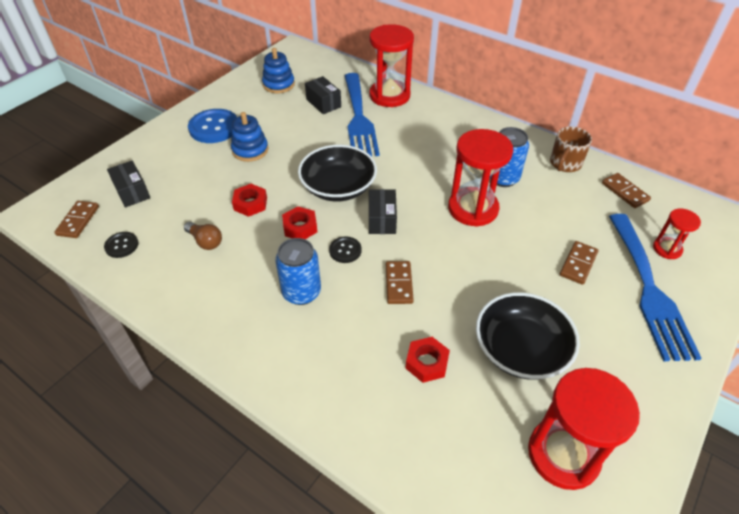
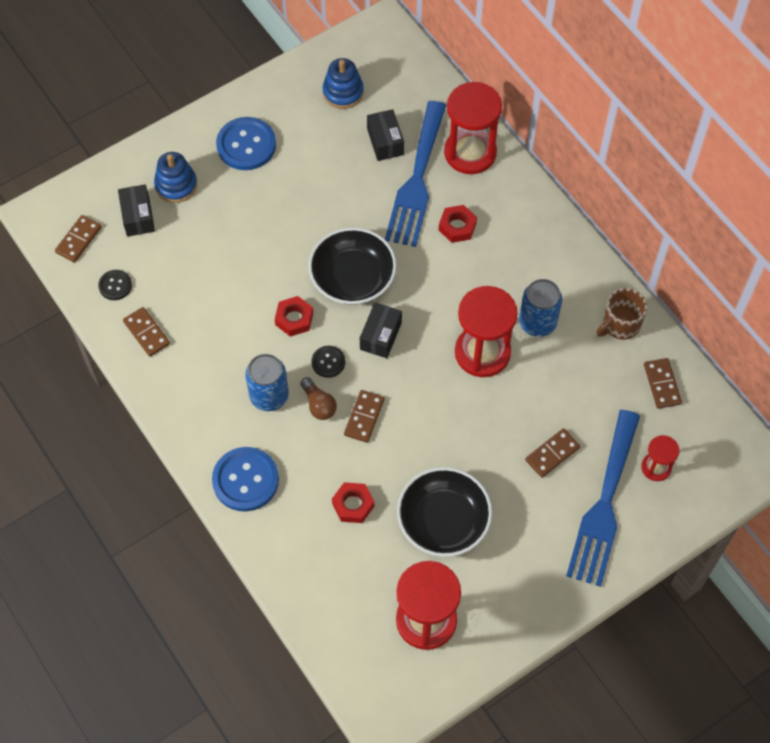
camera: 20 degrees right, 15 degrees up
(162, 274) = (147, 333): none -> brown domino
(205, 241) = (196, 306): brown light bulb -> brown light bulb (318, 404)
(250, 150) = (276, 194): blue stacking toy -> blue stacking toy (176, 185)
(250, 203) = (254, 271): red nut -> red nut (457, 226)
(307, 374) = (245, 480): none -> blue button

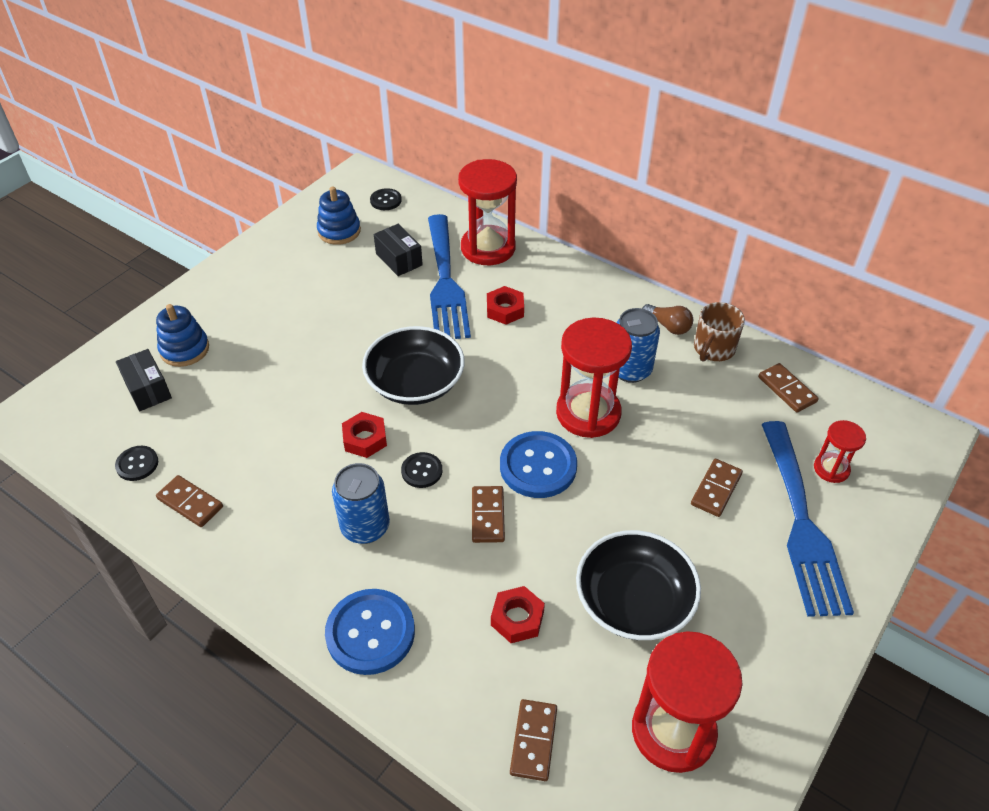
camera: 20 degrees left, 15 degrees down
(78, 240) = (80, 430): brown domino -> brown domino (533, 741)
(246, 145) = (253, 296): blue button -> blue button (538, 466)
(318, 404) = (428, 518): brown light bulb -> brown light bulb (668, 326)
(380, 336) = (470, 428): black box -> none
(398, 67) = (386, 200): none -> black button

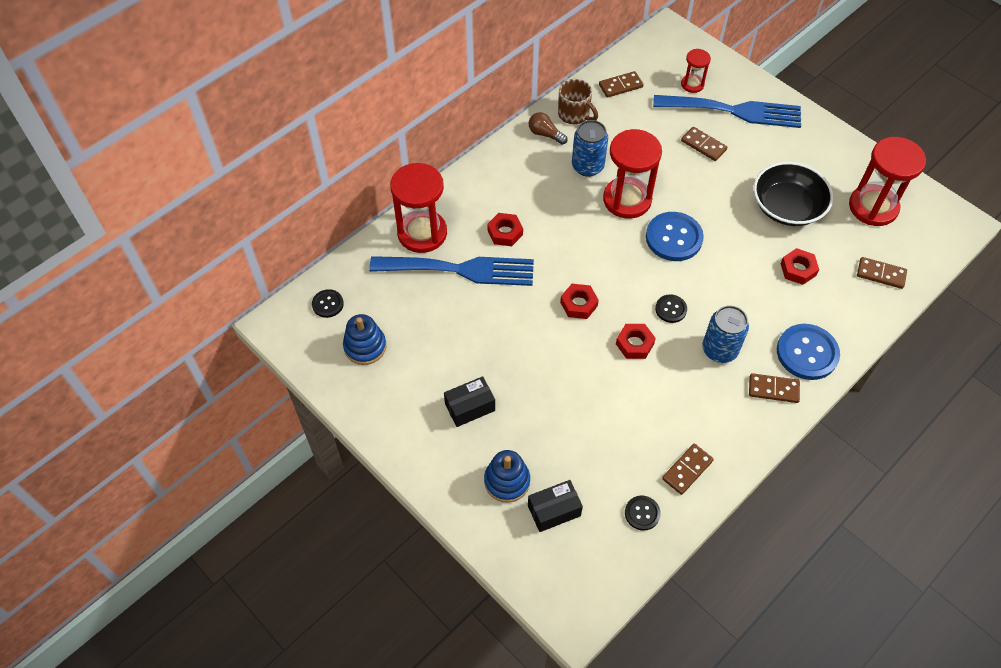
camera: 80 degrees left, 10 degrees up
(399, 259) = (420, 301): black box -> black box (470, 407)
(415, 382) = (578, 304): black bowl -> red nut
(487, 516) = (715, 274): brown domino -> brown domino (773, 389)
(668, 326) = (545, 134): brown light bulb -> brown light bulb turned 105 degrees counterclockwise

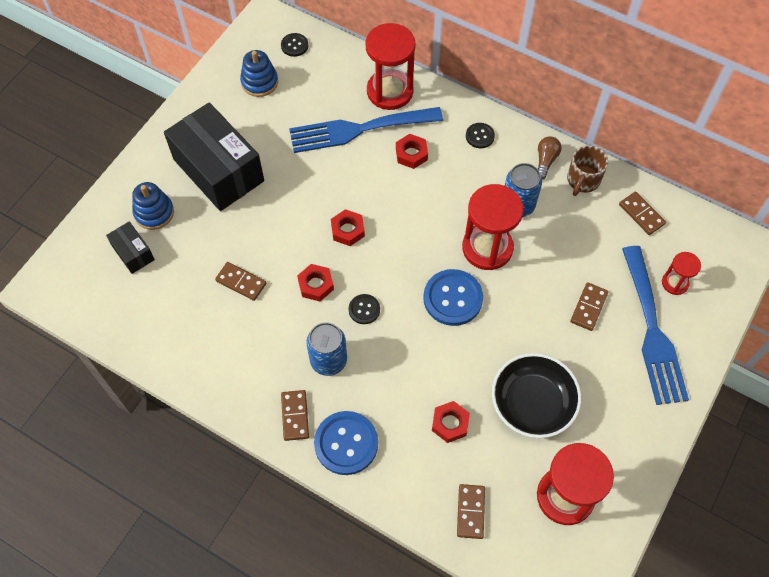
camera: 75 degrees right, 5 degrees up
(460, 270) = (358, 129): blue fork -> blue fork turned 90 degrees clockwise
(470, 407) = (218, 170): black box -> black box, size x2.15
(642, 513) = (142, 321): black button -> black button (480, 136)
(687, 470) = (191, 351): brown domino -> brown domino (241, 282)

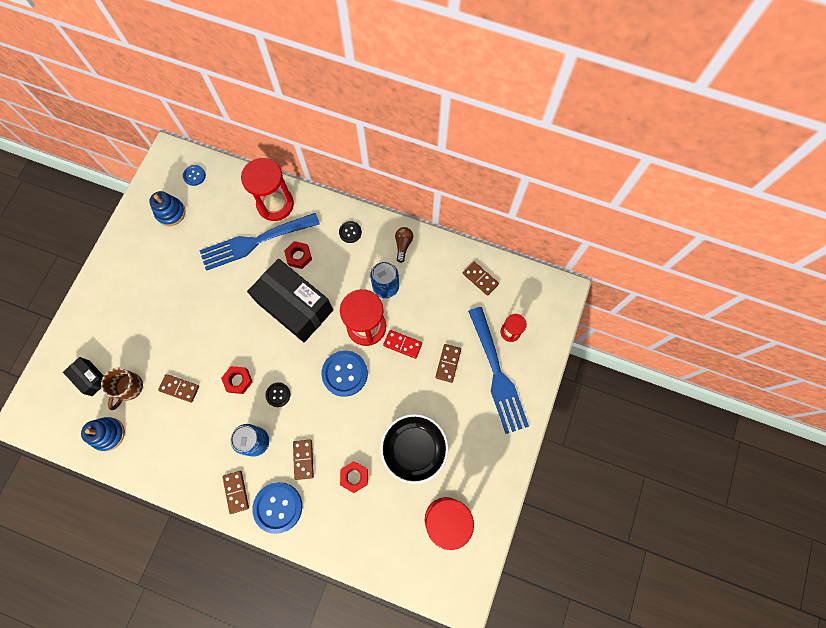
camera: 10 degrees left, 10 degrees up
(154, 213) = (102, 340): blue stacking toy -> blue stacking toy (108, 434)
(218, 170) = (148, 295): black box -> black box (295, 306)
(294, 45) = (194, 176): black button -> blue button
(347, 230) = (257, 330): red nut -> none
(470, 512) = (377, 544): brown domino -> brown domino (303, 459)
(531, 276) = (402, 344): none -> red domino
(583, 180) = (433, 257): brown mug -> brown mug (129, 388)

